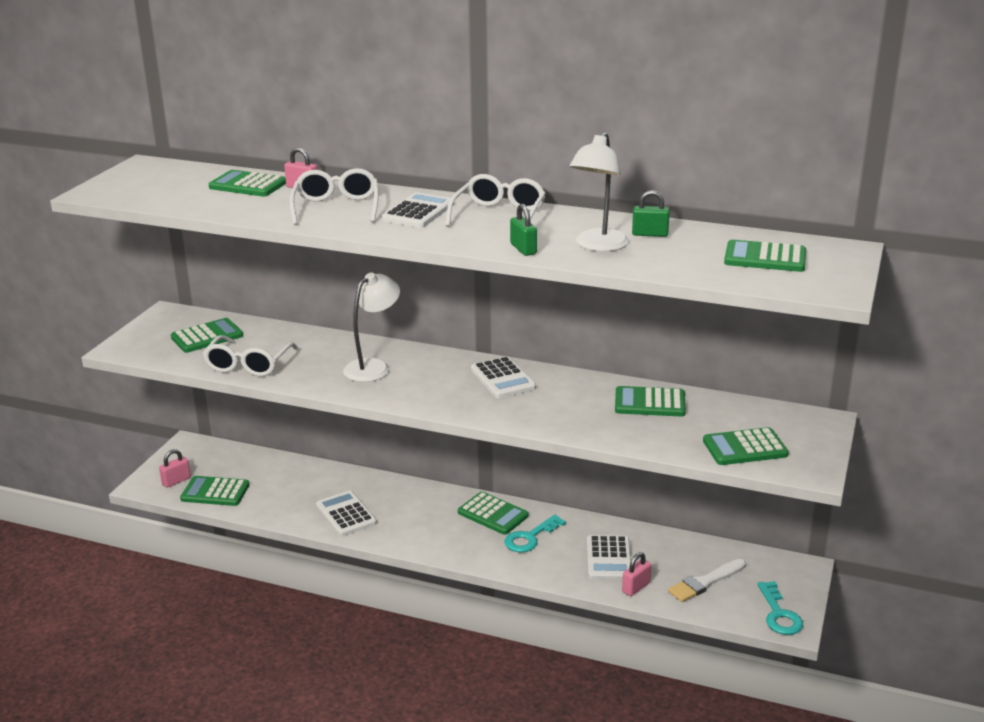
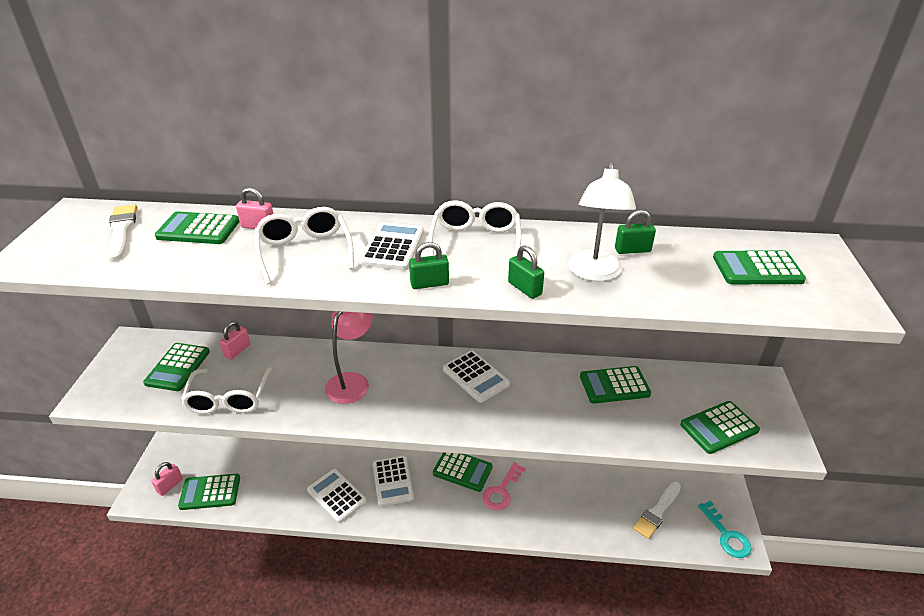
camera: 15 degrees left, 10 degrees up
(181, 180) = (121, 230): none -> white brush
(207, 337) = (178, 367): green calculator -> green calculator turned 150 degrees clockwise
(373, 367) = (352, 381): white lamp -> pink lamp
(437, 238) = (429, 284): none -> green padlock
(530, 538) = (501, 491): turquoise key -> pink key
(608, 558) = (573, 501): white calculator -> white calculator (392, 481)
(636, 587) = (606, 530): pink padlock -> pink padlock (237, 351)

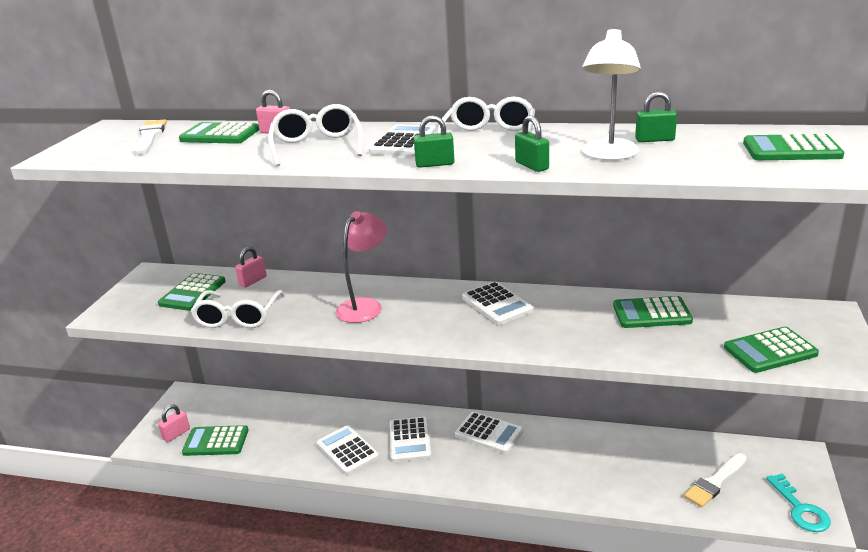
camera: 10 degrees right, 10 degrees down
(462, 470) = (489, 433): green calculator -> white calculator
(501, 491) = (531, 454): pink key -> none

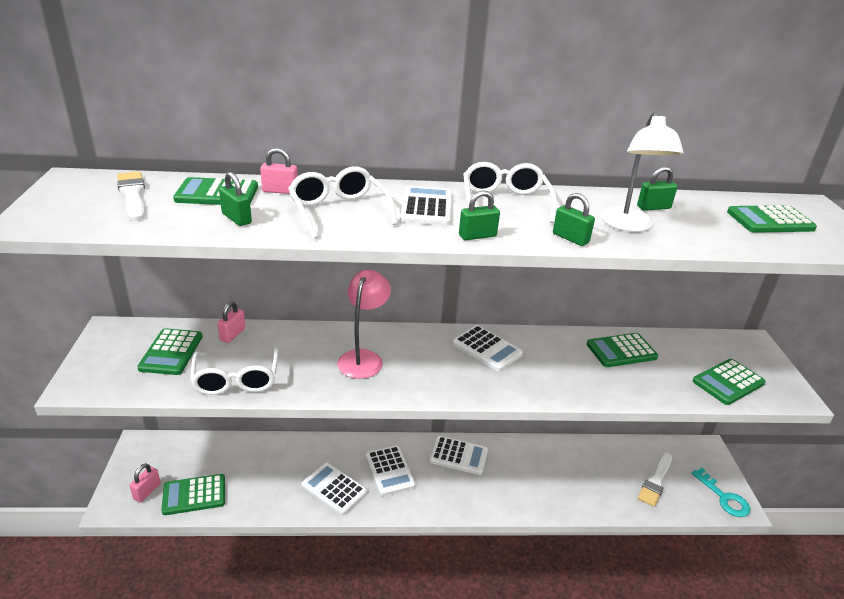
camera: 20 degrees left, 5 degrees up
(222, 152) = (236, 218): none -> green padlock

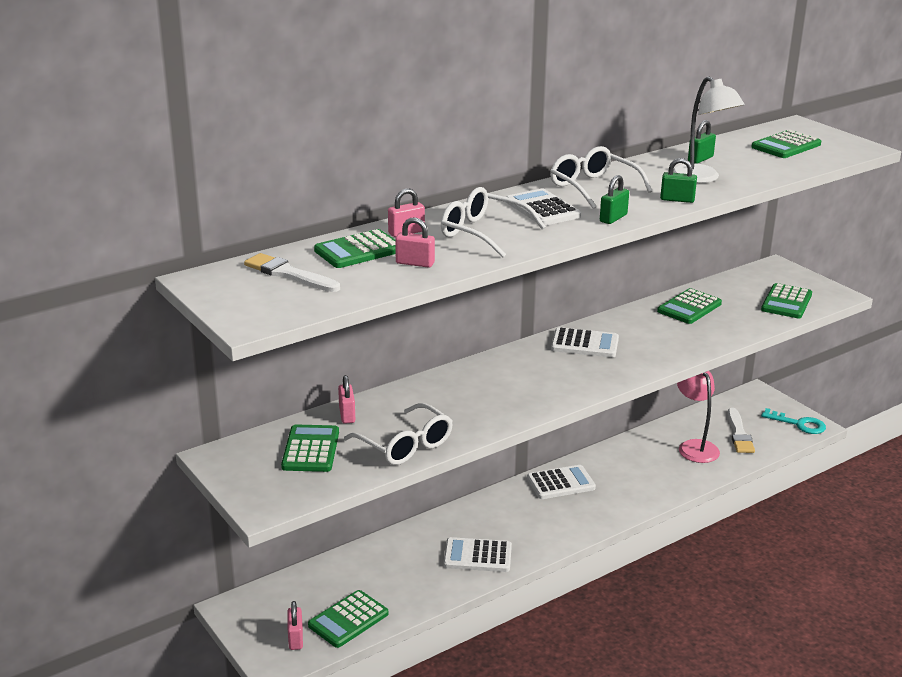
camera: 30 degrees left, 5 degrees down
(171, 352) = (311, 449): green calculator -> green calculator turned 150 degrees counterclockwise
(236, 218) = (415, 263): green padlock -> pink padlock
(363, 358) = (492, 388): pink lamp -> pink lamp (694, 446)
(389, 471) = (512, 521): white calculator -> none

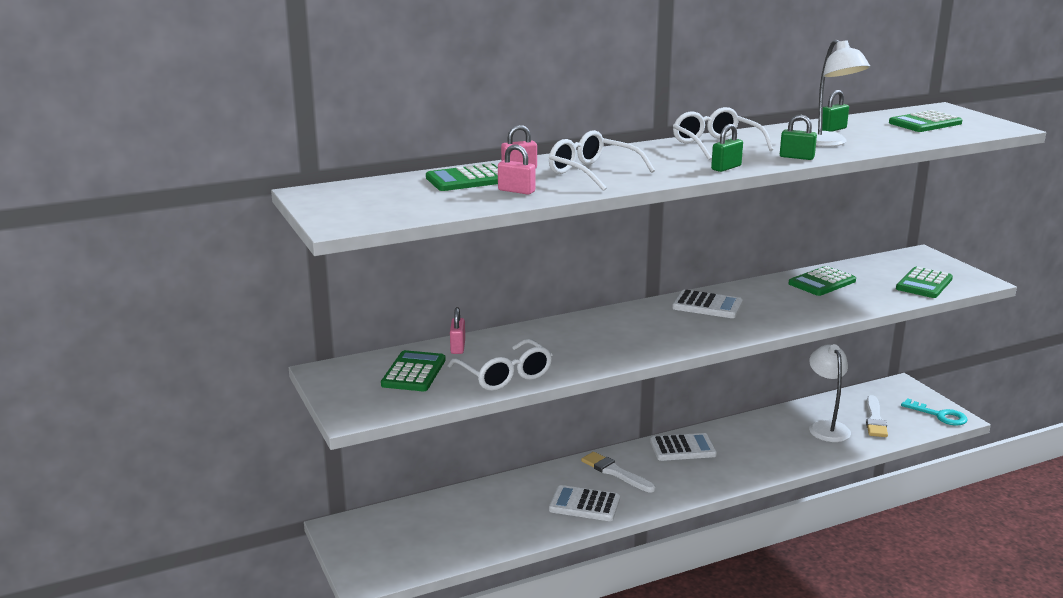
camera: 10 degrees right, 5 degrees down
(288, 274) = (393, 193): white brush -> white brush (615, 472)
(295, 638) = (390, 560): pink padlock -> none
(348, 619) = (444, 548): green calculator -> none
(542, 209) = (659, 158): white calculator -> none
(694, 446) = (826, 427): pink lamp -> white lamp

